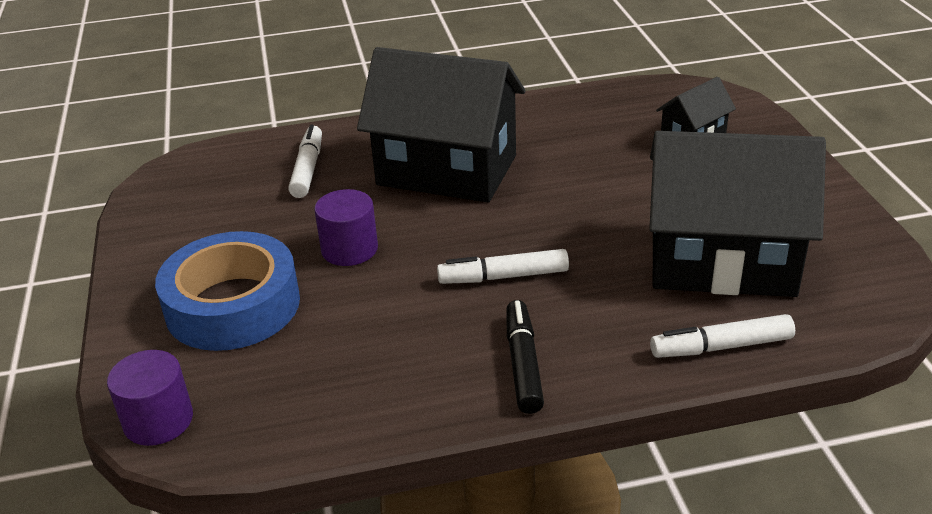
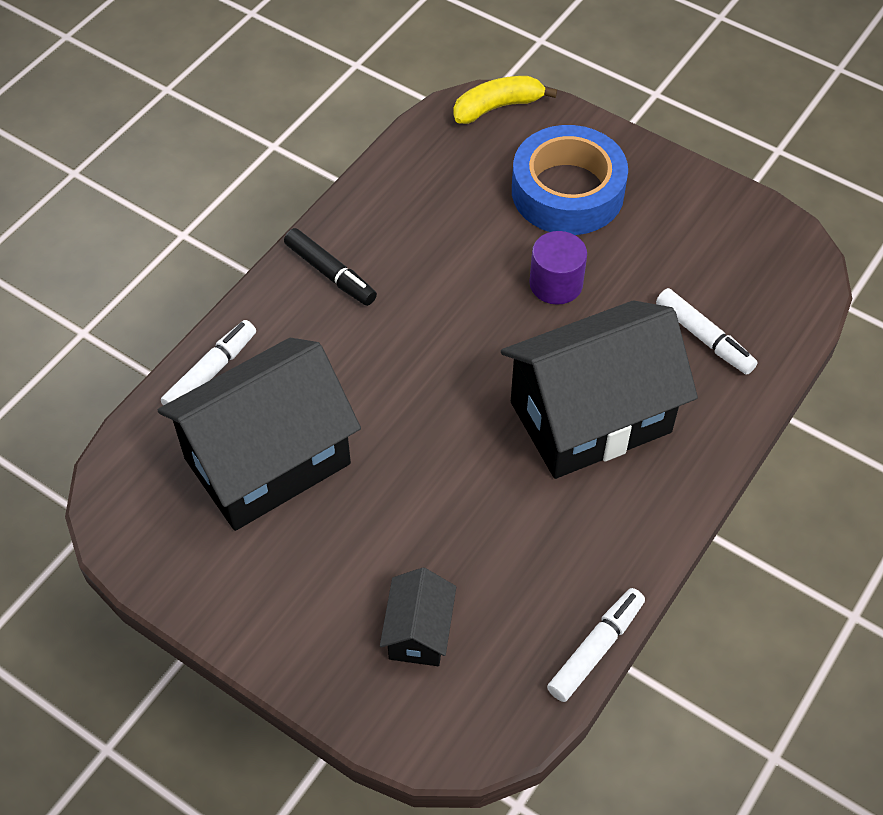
camera: 135 degrees right, 20 degrees up
(158, 420) = (498, 107): purple cylinder -> yellow banana
(504, 277) = (416, 334): white marker -> white marker (595, 649)

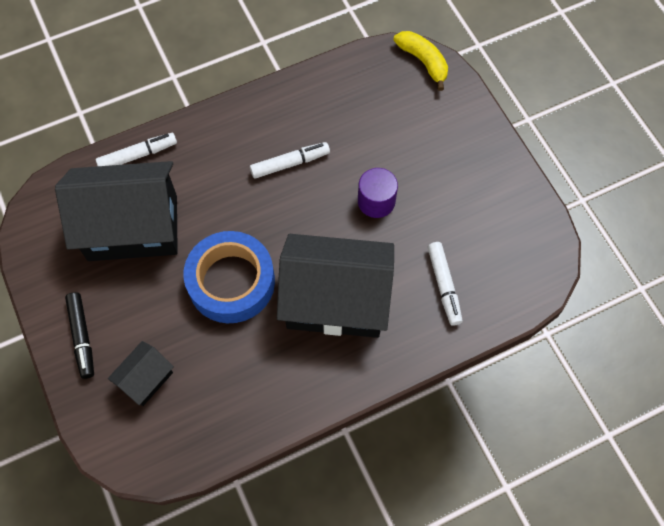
camera: 30 degrees right, 10 degrees up
(330, 273) = (246, 126): black marker -> black marker (82, 337)
(498, 107) = (423, 62): yellow banana -> yellow banana turned 45 degrees clockwise
(567, 191) = (427, 142): blue tape -> blue tape (231, 282)
(595, 649) = (237, 448): white marker -> white marker (290, 163)

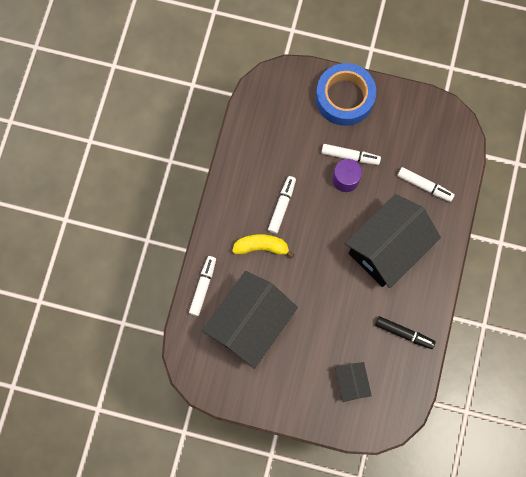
camera: 50 degrees left, 10 degrees up
(82, 337) = (297, 400): black marker -> black marker (404, 333)
(231, 282) = (330, 295): blue tape -> blue tape (344, 98)
(406, 187) = (350, 156): none -> white marker
(423, 62) = (277, 78): yellow banana -> yellow banana (261, 247)

